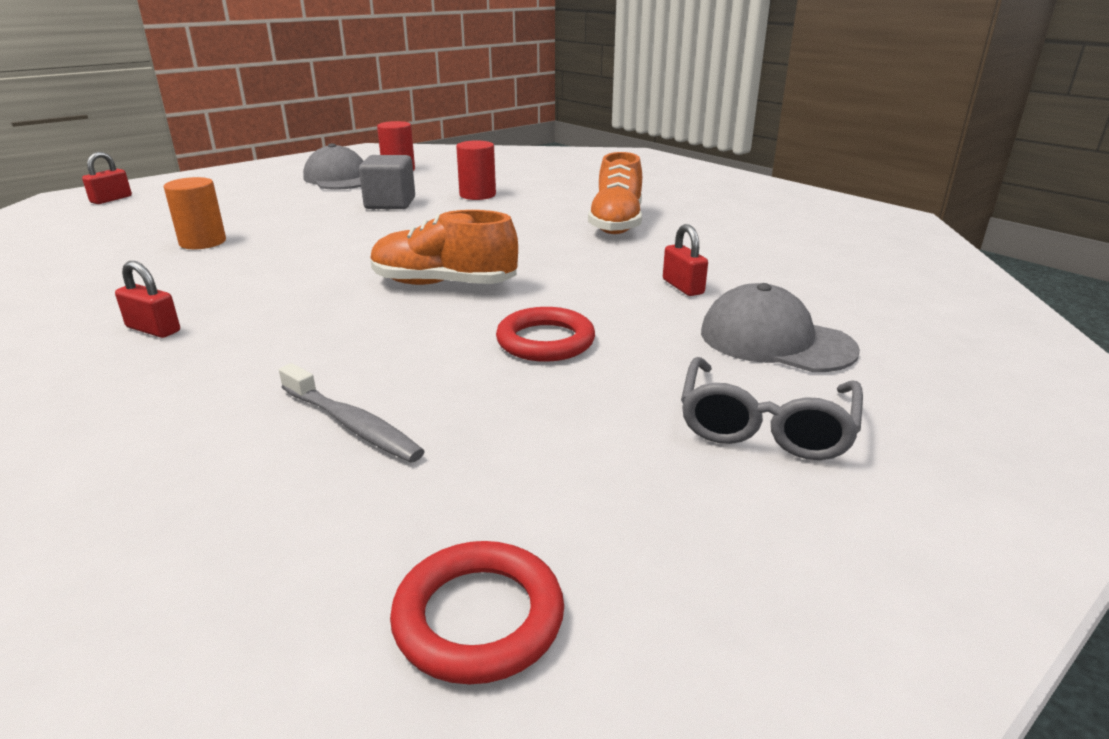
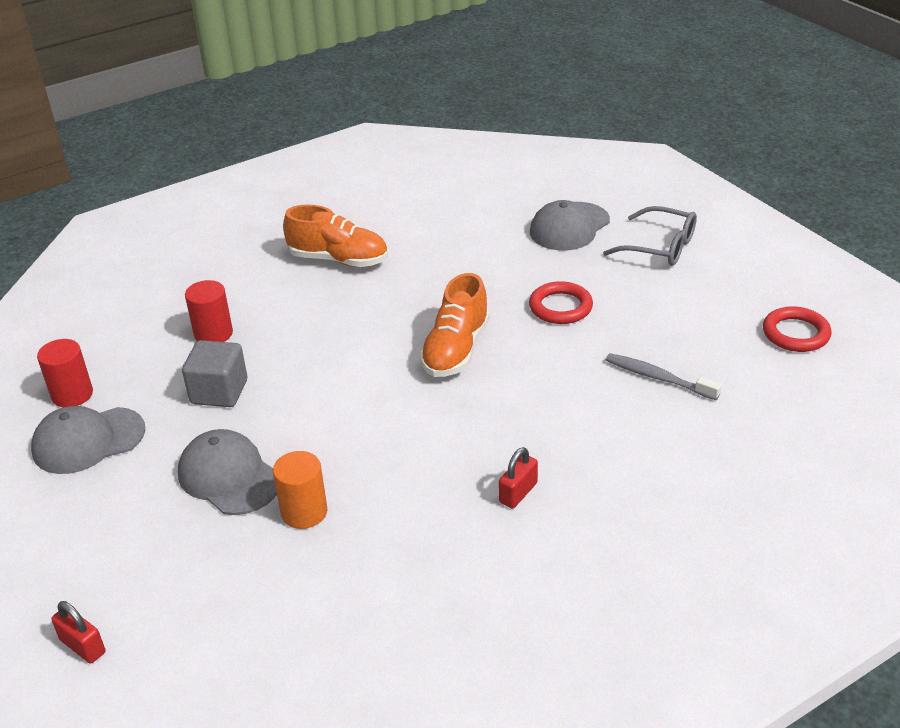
camera: 80 degrees left, 10 degrees up
(270, 216) = (229, 477): none -> grey cap
(352, 424) = (658, 378): grey toothbrush -> grey toothbrush turned 105 degrees counterclockwise
(683, 287) = (483, 246): red padlock -> none

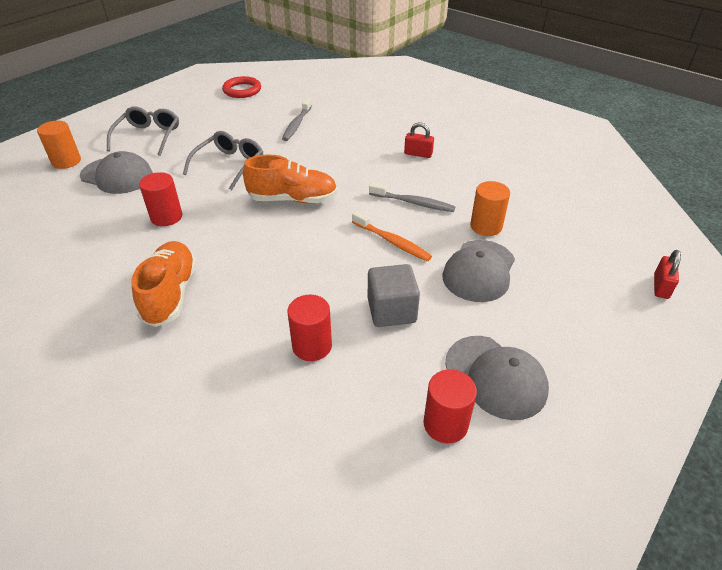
camera: 110 degrees left, 5 degrees up
(326, 417) = (392, 242): none -> orange toothbrush
(393, 455) = (413, 203): none -> grey toothbrush
(467, 259) = (166, 217): none -> red cylinder
(560, 307) = (230, 165): red ring -> grey glasses
(616, 194) = (66, 161): none -> orange cylinder

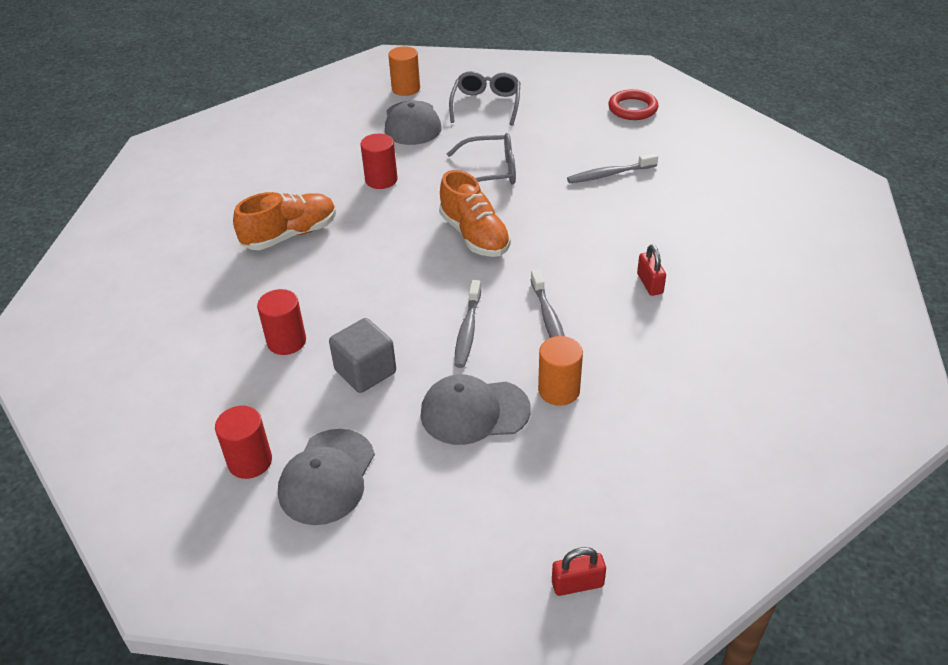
camera: 60 degrees right, 0 degrees up
(148, 136) = (486, 104): grey glasses -> grey glasses turned 60 degrees counterclockwise
(392, 242) = (467, 330): orange toothbrush -> grey toothbrush

